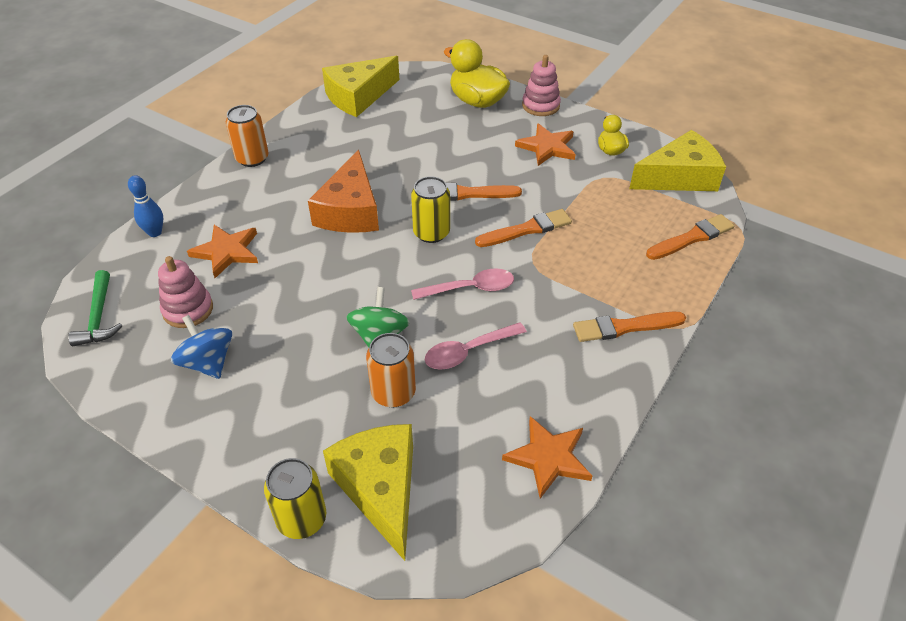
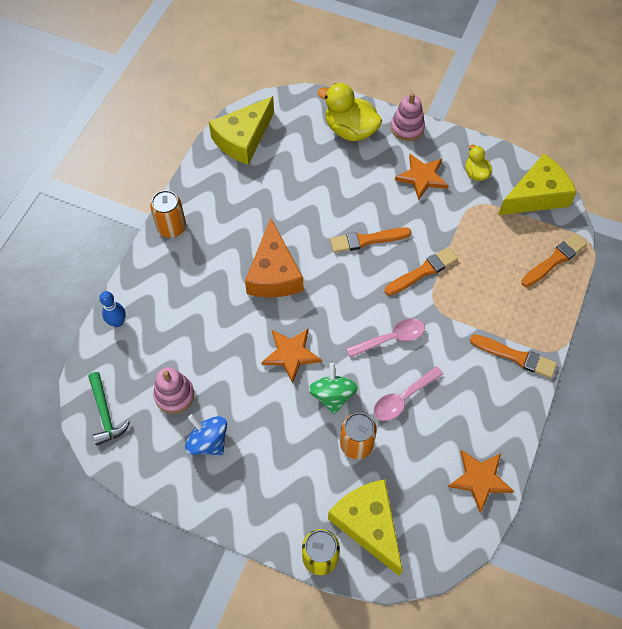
camera: 10 degrees left, 15 degrees up
(227, 252) = (185, 332): orange star -> orange star (291, 354)
(431, 233) = (347, 287): yellow can -> none
(625, 327) = (515, 356): orange brush -> orange brush turned 135 degrees counterclockwise

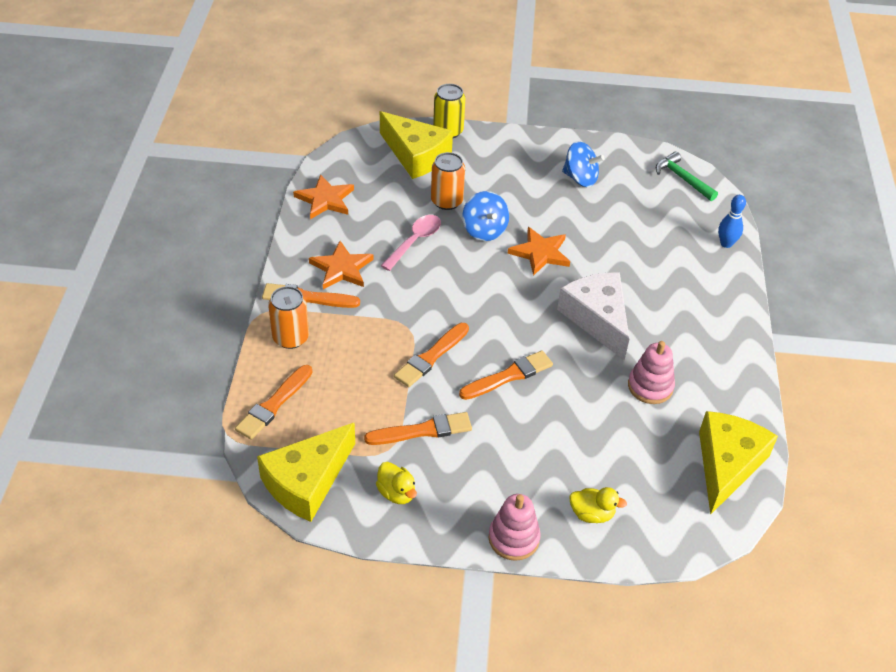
camera: 160 degrees right, 15 degrees down
(172, 227) = (738, 339): orange can -> orange can (290, 338)
(174, 395) = (631, 202): pink stacking toy -> pink stacking toy (650, 386)
(274, 273) = (597, 319): orange cheese -> white cheese
(332, 395) = (484, 230): green spinning top -> blue spinning top
(350, 130) = (592, 514): yellow duck -> yellow duck, size x0.54
(391, 338) = (444, 286): pink spoon -> none
(422, 177) = (468, 469): orange star -> orange star (341, 268)
(446, 212) = (422, 430): none -> orange brush

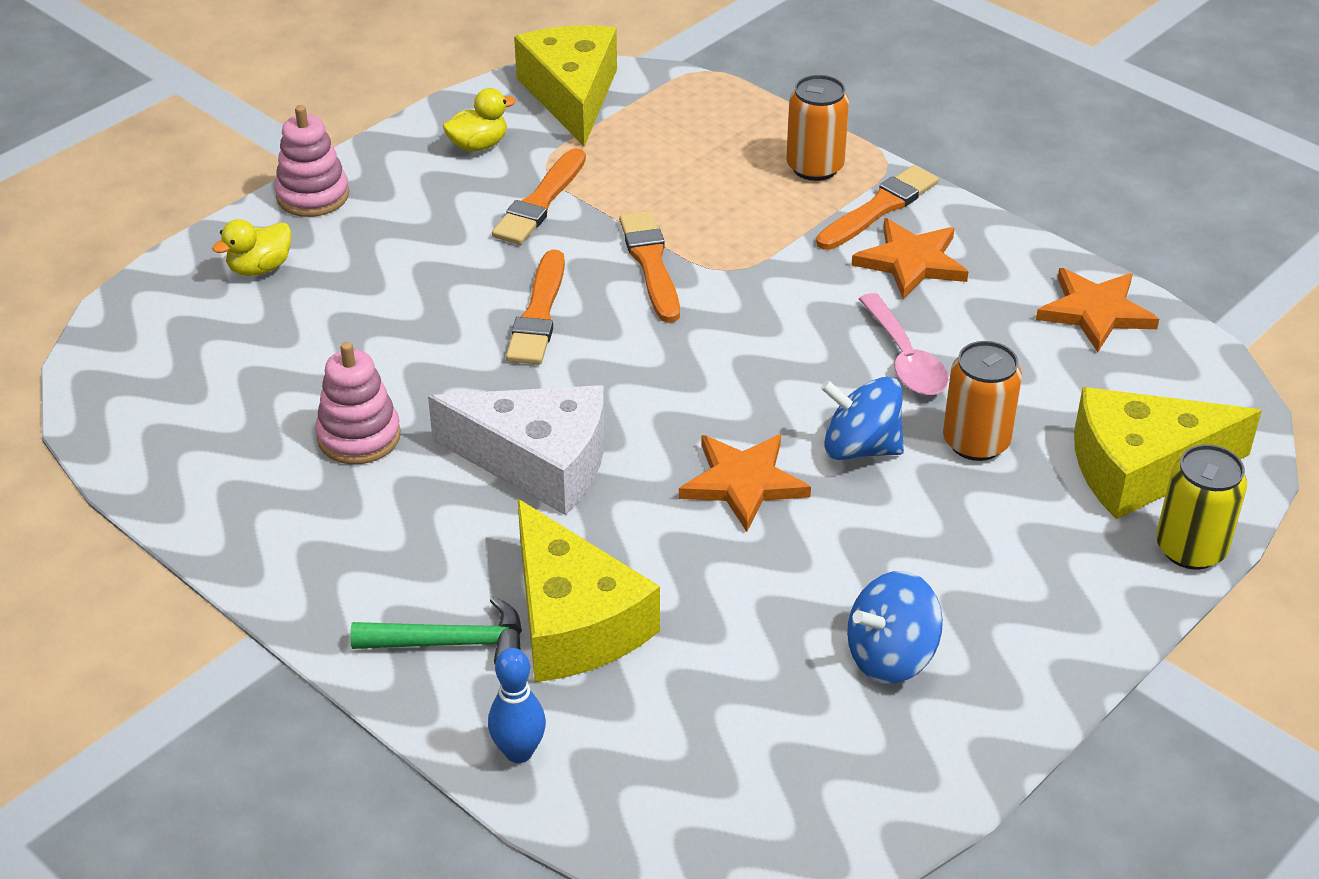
camera: 130 degrees right, 5 degrees down
(274, 404) = (713, 114): orange brush -> none
(396, 493) = (478, 145): yellow duck -> yellow duck turned 150 degrees clockwise
(682, 178) = (753, 824): green hammer -> green hammer (452, 643)
(726, 464) = (159, 426): yellow cheese -> yellow cheese (574, 620)

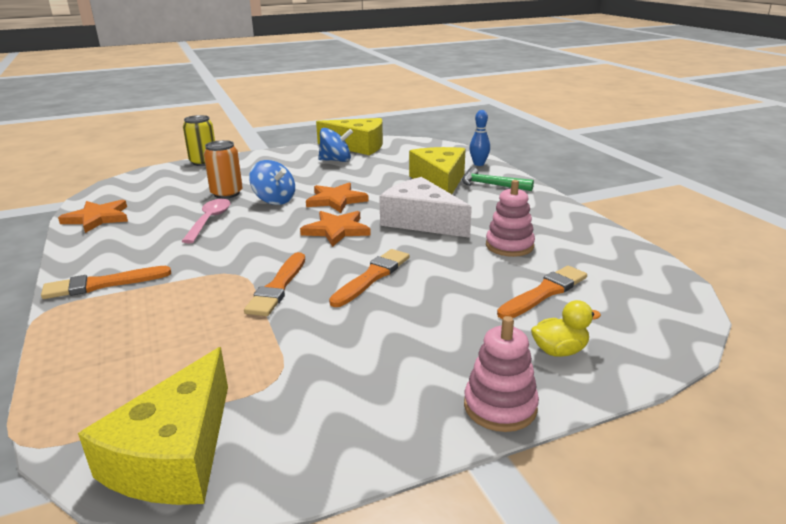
camera: 155 degrees left, 15 degrees down
(478, 145) = (316, 418): yellow duck -> none
(540, 202) = (309, 347): orange brush -> orange brush (544, 292)
(815, 167) = (93, 320): orange can -> none
(911, 262) = (137, 254): orange star -> orange star (336, 230)
(1141, 468) = (181, 178): yellow cheese -> yellow cheese (358, 146)

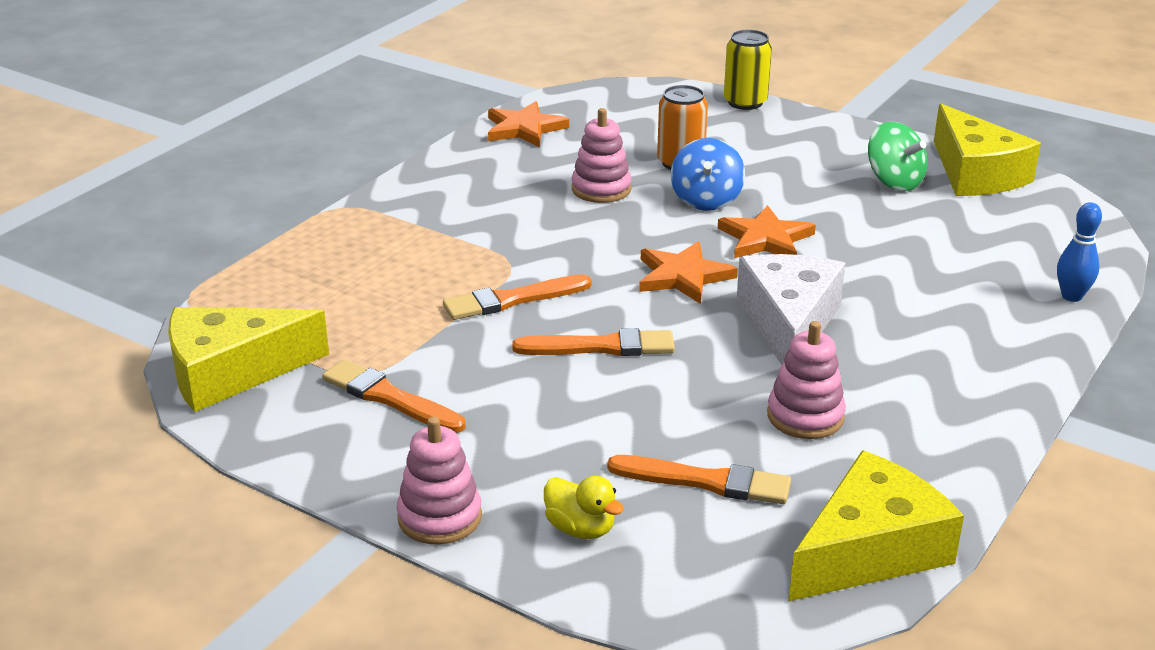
camera: 55 degrees right, 5 degrees up
(103, 284) = (411, 207): orange brush -> orange brush (389, 398)
(209, 220) = (601, 189): pink spoon -> pink stacking toy
(336, 160) = (894, 182): blue spinning top -> green spinning top
(439, 182) = (942, 289): yellow cheese -> yellow cheese (870, 550)
(491, 185) = (999, 335): green hammer -> none

